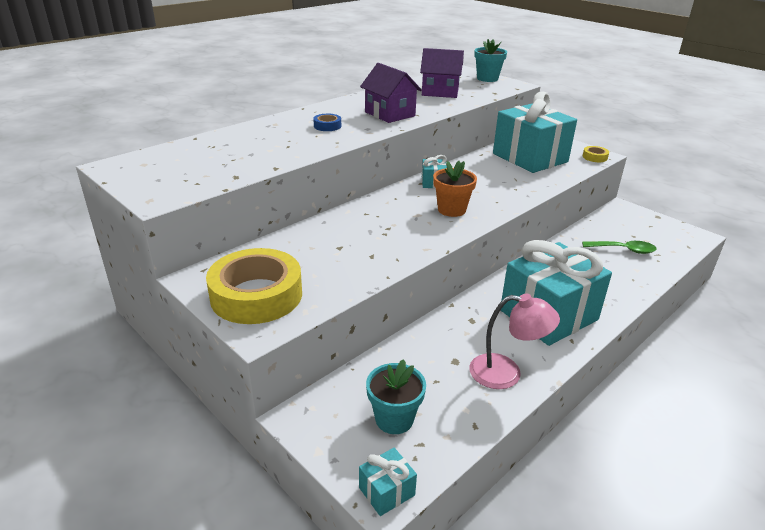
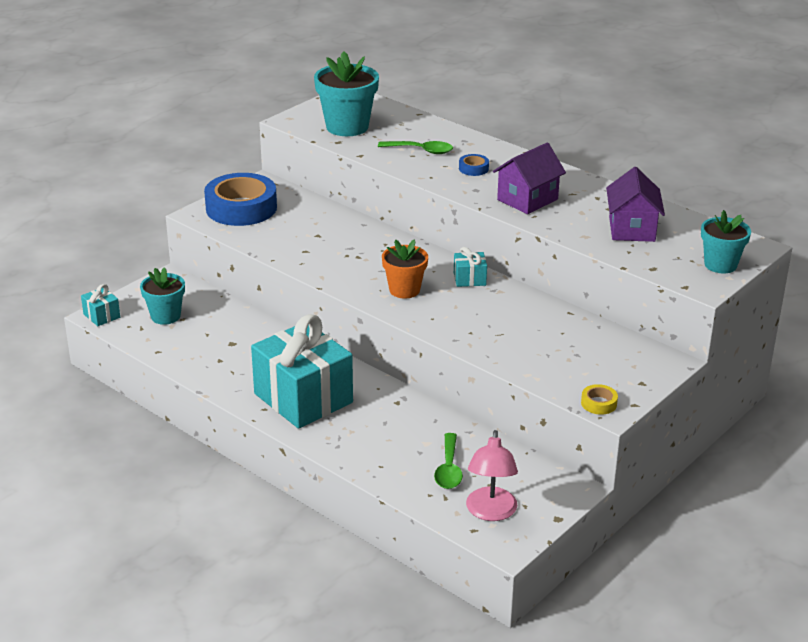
camera: 85 degrees right, 0 degrees up
(201, 170) = (347, 127): none -> turquoise flower pot
(256, 295) = (241, 208): yellow tape -> blue tape
(280, 142) = (421, 150): none -> green spoon
(506, 373) = (216, 368): pink lamp -> pink lamp (490, 512)
(530, 158) = (573, 348): turquoise gift -> none

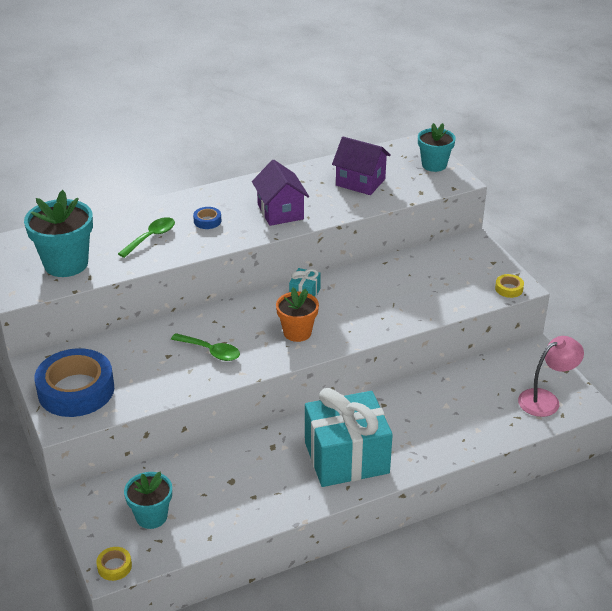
camera: 65 degrees left, 5 degrees up
(101, 316) = (114, 566): turquoise gift -> yellow tape
(448, 469) = (485, 404): green spoon -> green spoon (210, 351)
(490, 512) = (546, 399): pink lamp -> pink lamp turned 60 degrees counterclockwise

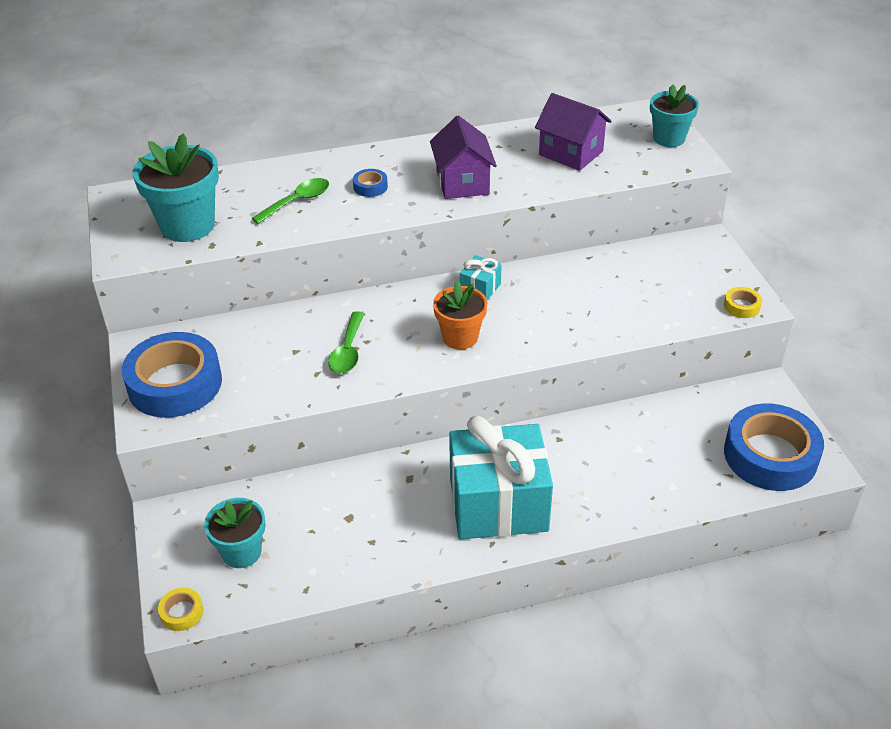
camera: 10 degrees right, 5 degrees up
(210, 351) = (348, 351): green spoon -> green spoon turned 60 degrees clockwise
(546, 399) = (770, 455): pink lamp -> blue tape

